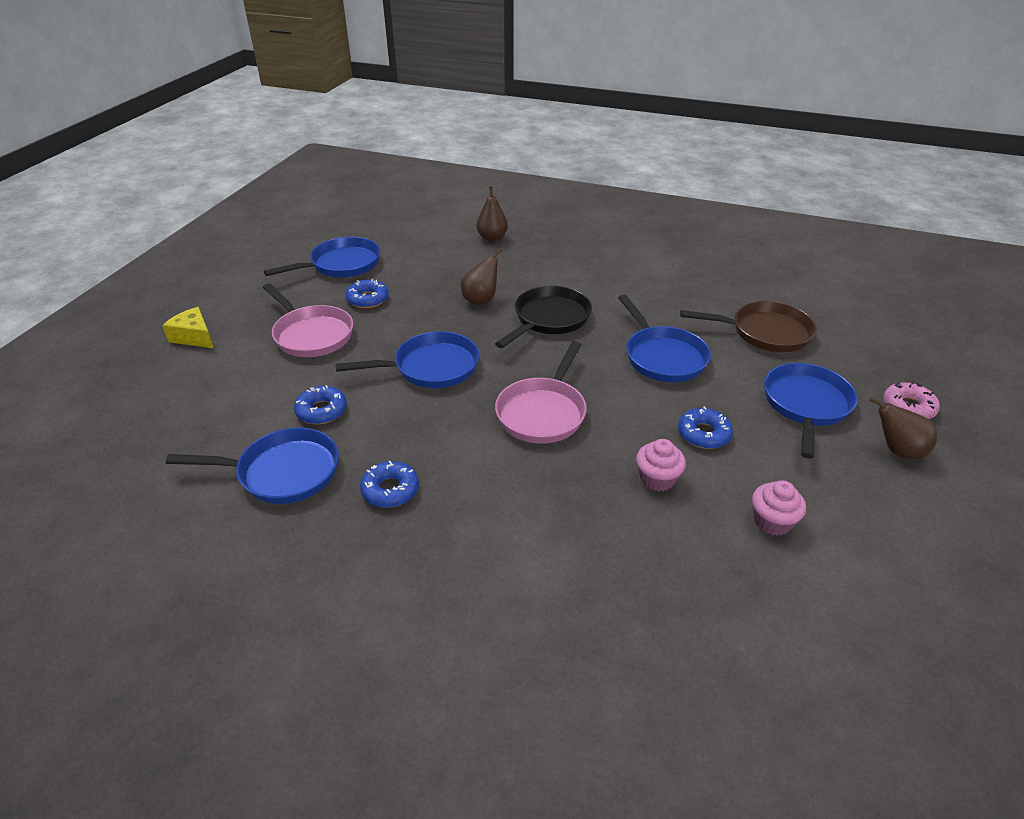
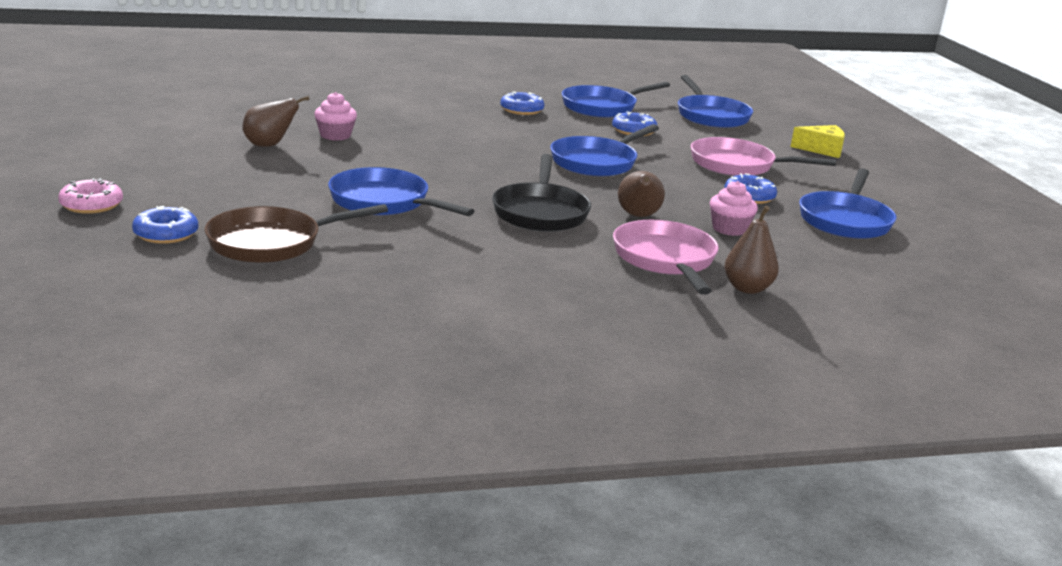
camera: 145 degrees right, 15 degrees down
(543, 412) = (462, 152): pink pan -> pink pan (665, 260)
(703, 434) = (309, 160): blue donut -> blue donut (166, 234)
(772, 521) = (234, 130): pink cupcake -> pink cupcake (729, 229)
(806, 405) = (211, 190): blue pan -> blue pan (711, 116)
(897, 451) = (115, 175): brown pear -> brown pear (269, 145)

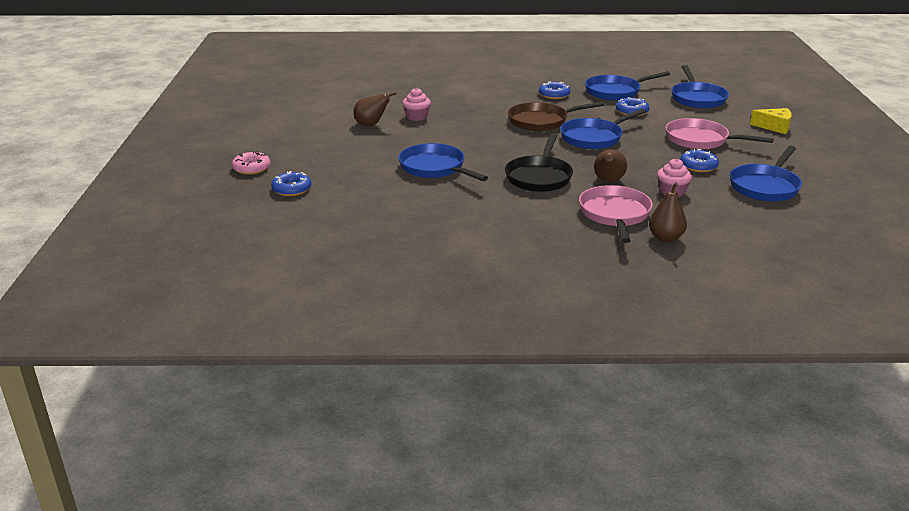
camera: 15 degrees right, 5 degrees up
(271, 243) = (354, 197): brown pan -> brown pan (541, 121)

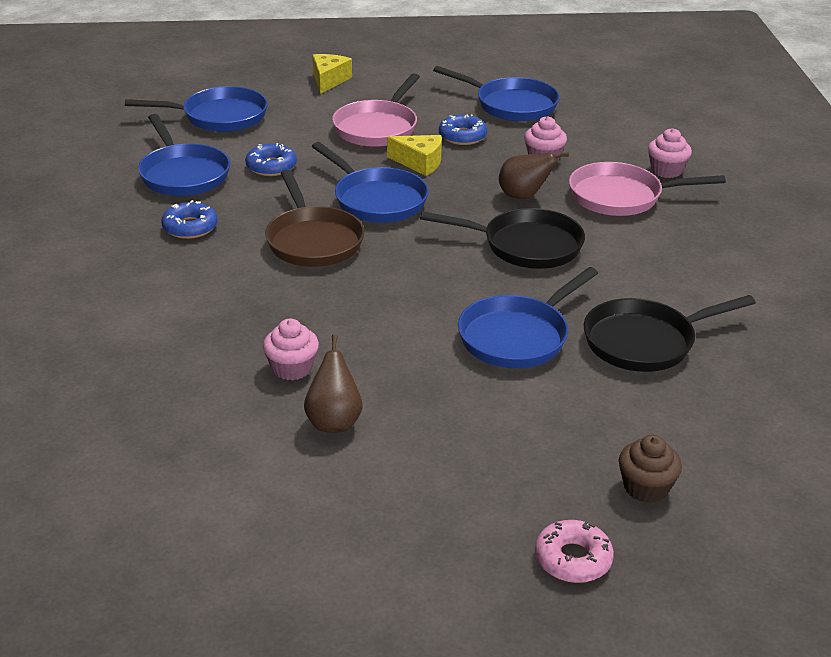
camera: 95 degrees left, 5 degrees up
(292, 189) = (646, 488): blue donut -> brown cupcake
(423, 203) = (645, 342): none -> black pan
(650, 151) = (419, 163): none -> yellow cheese
(665, 238) = (666, 170): brown pear -> pink cupcake

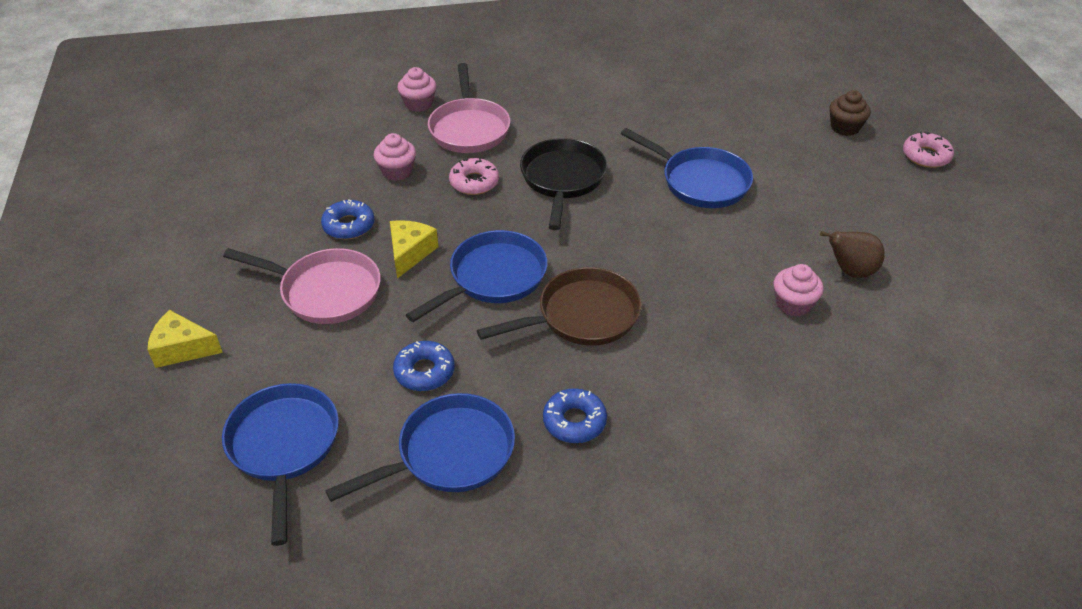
camera: 95 degrees left, 10 degrees up
(511, 105) = (275, 194): blue pan -> none
(524, 196) = (474, 182): brown pear -> pink donut
(645, 342) = (685, 123): black pan -> none

